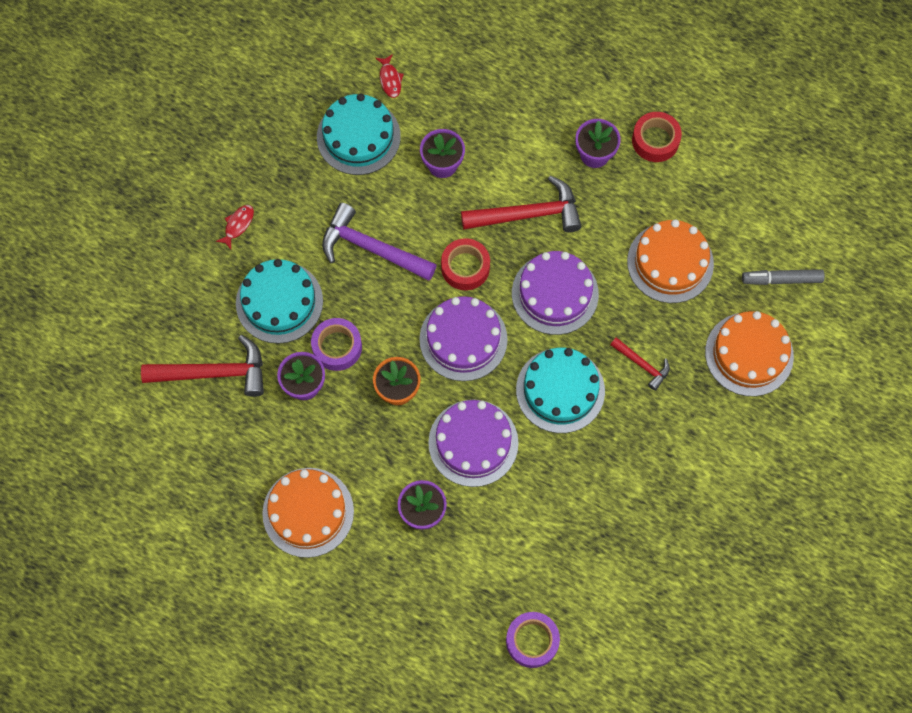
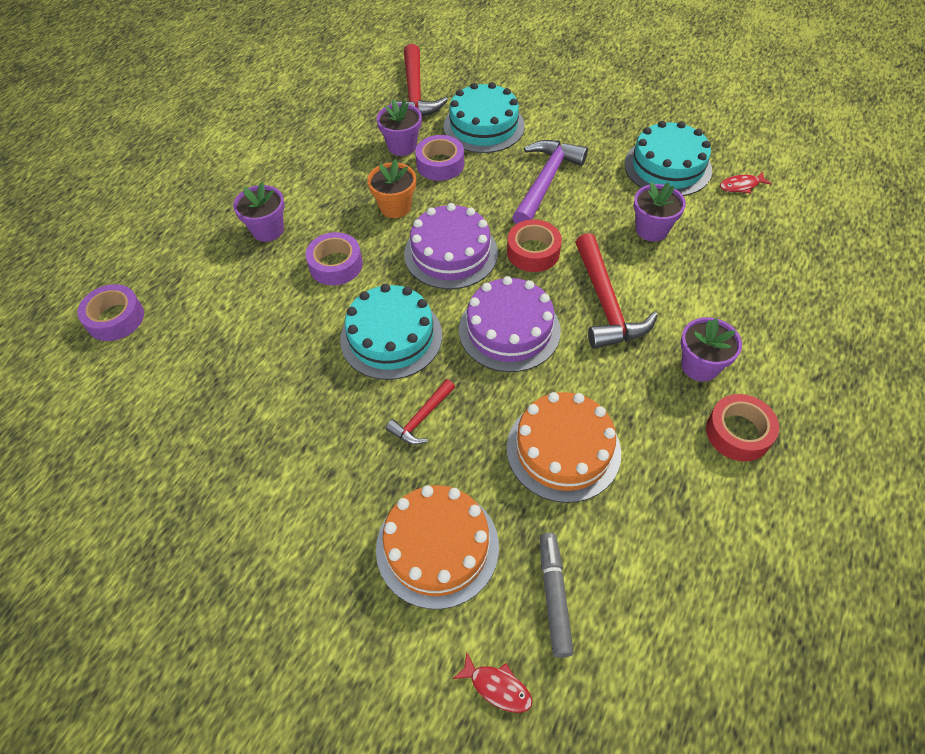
camera: 90 degrees right, 15 degrees down
(238, 225) = (557, 97): red fish -> red fish (497, 687)
(308, 512) = (281, 155): orange cake -> none
(473, 443) = (336, 265): purple cake -> purple tape

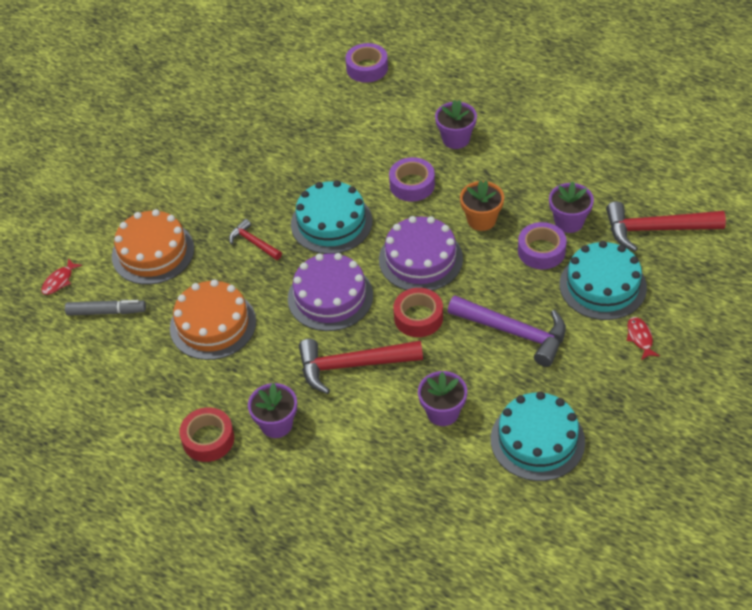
camera: 95 degrees right, 5 degrees down
(741, 186) = (506, 503): red fish -> red fish (640, 338)

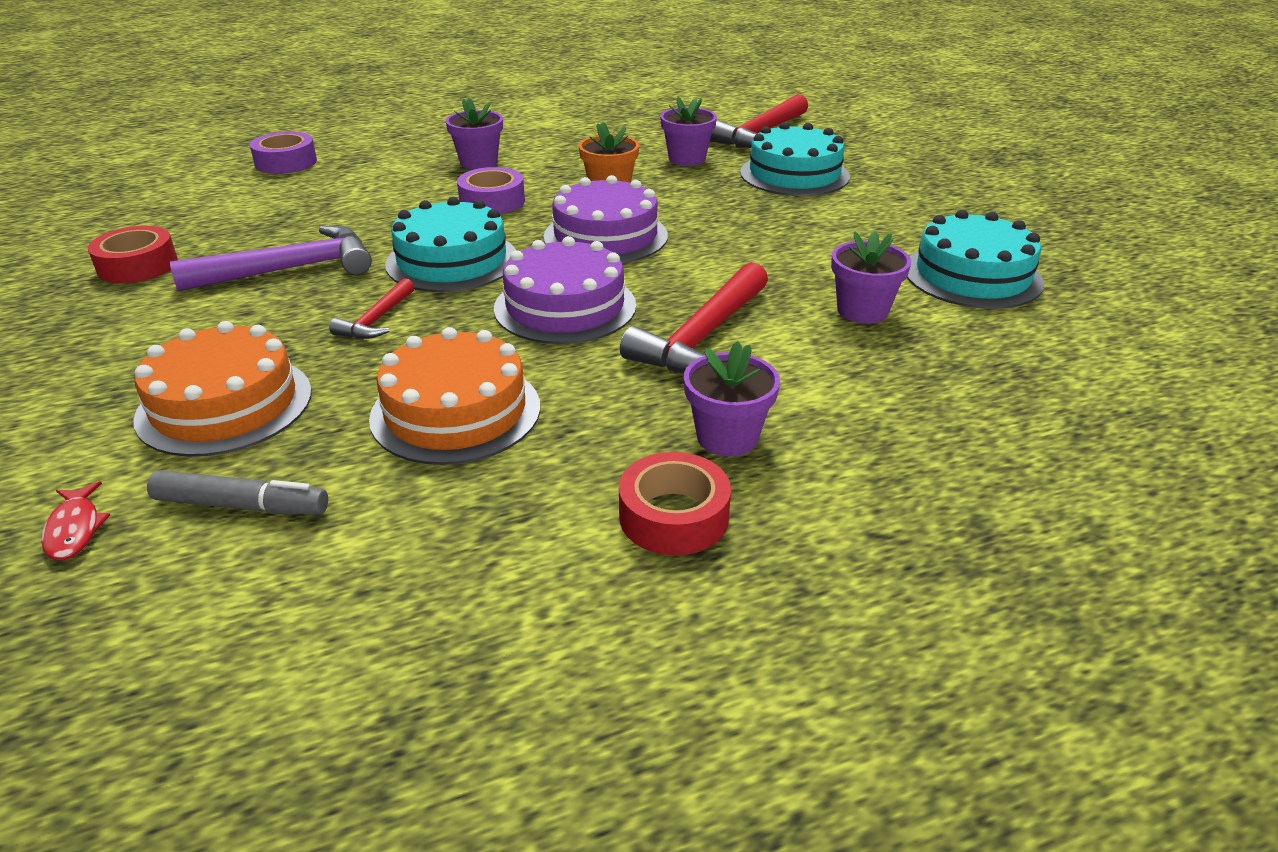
camera: 55 degrees left, 15 degrees down
(106, 312) = (242, 505): grey marker -> grey marker turned 60 degrees clockwise
(253, 242) = (376, 320): red hammer -> red hammer turned 60 degrees counterclockwise
(418, 317) = (690, 269): red tape -> red tape (138, 266)
(514, 332) = (795, 231): purple hammer -> purple hammer (290, 269)
(541, 251) = (703, 181): purple tape -> none
(640, 338) = (887, 184): red fish -> none

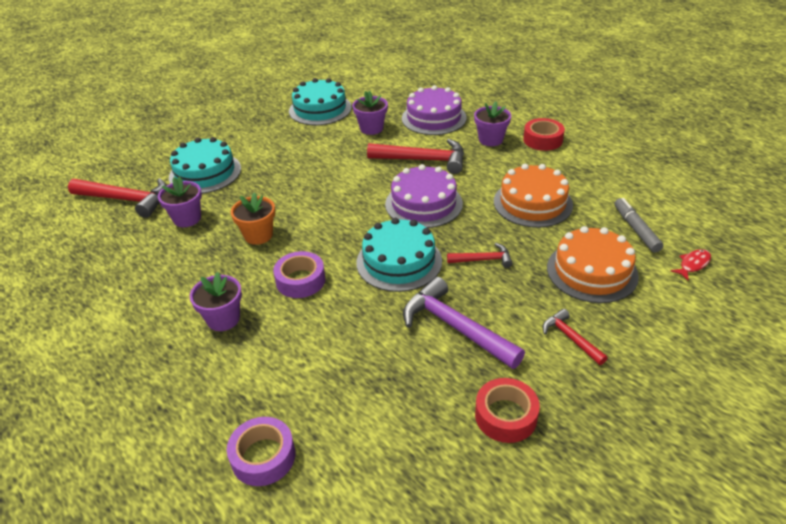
camera: 110 degrees left, 5 degrees up
(154, 338) = (570, 338): none -> red hammer
(605, 236) = (332, 216): purple cake -> purple cake (434, 118)

